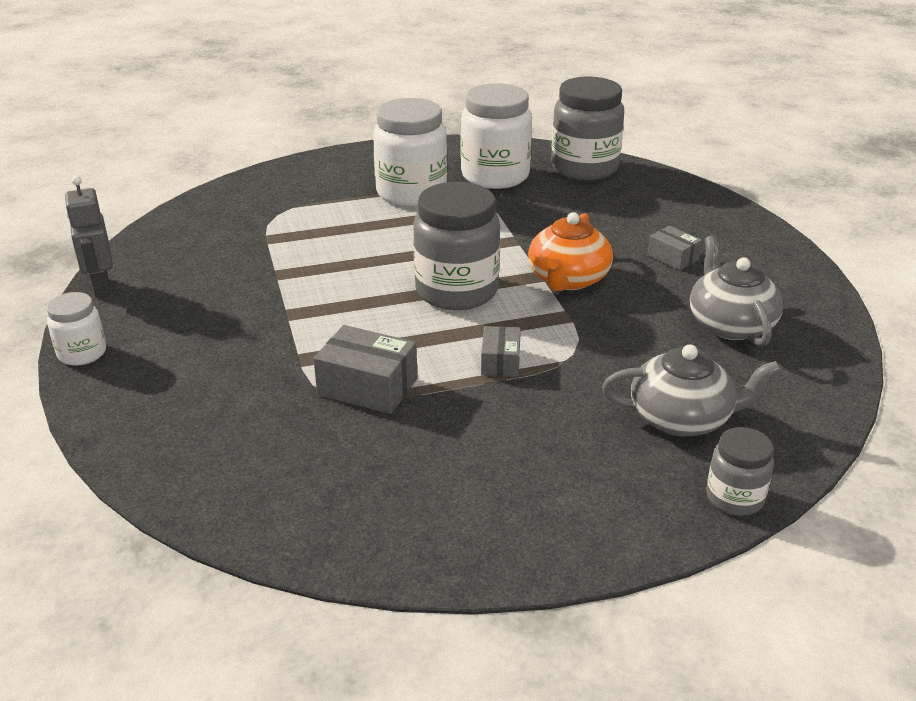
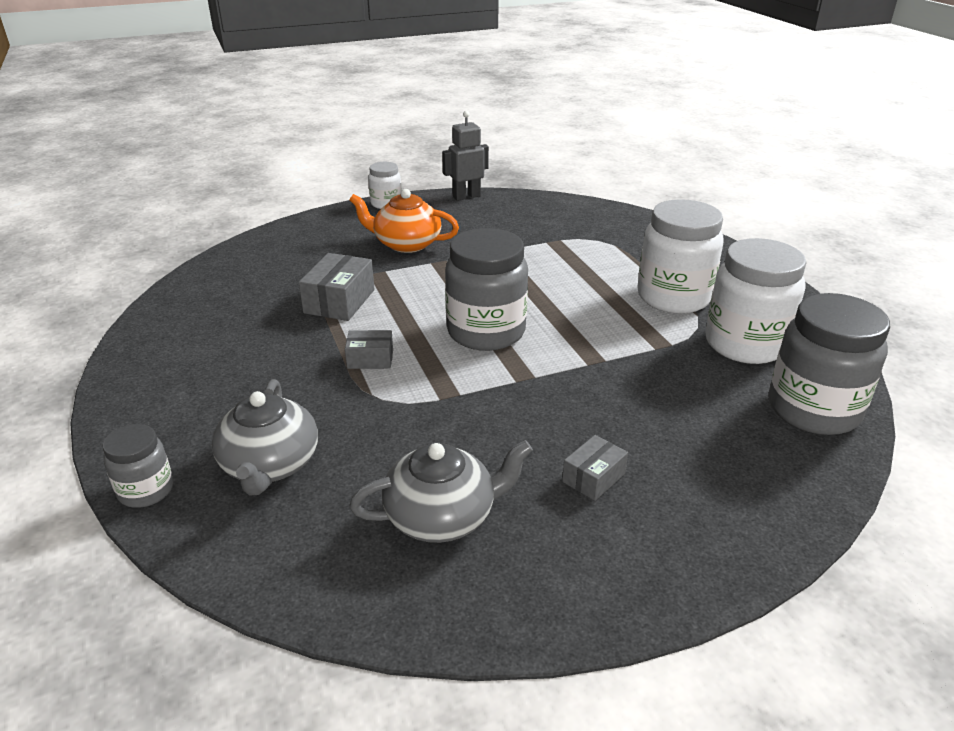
camera: 85 degrees right, 0 degrees up
(568, 279) = (522, 396): orange teapot -> orange teapot (406, 244)

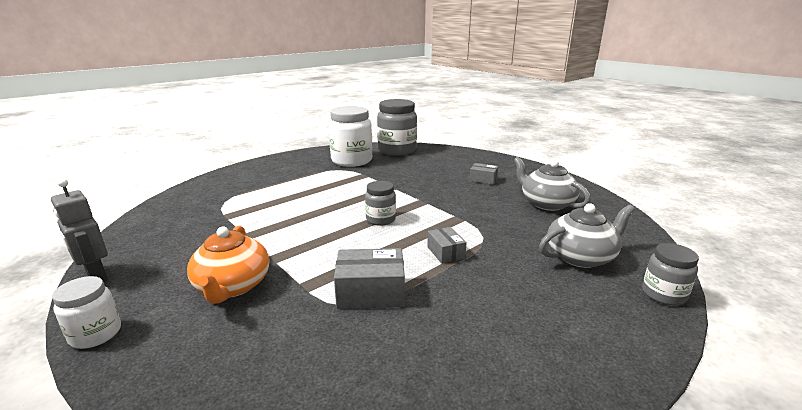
camera: 110 degrees left, 10 degrees down
(486, 332) = (380, 219): grey jar -> grey jar, size x0.53
(673, 297) = (308, 176): white jar -> none

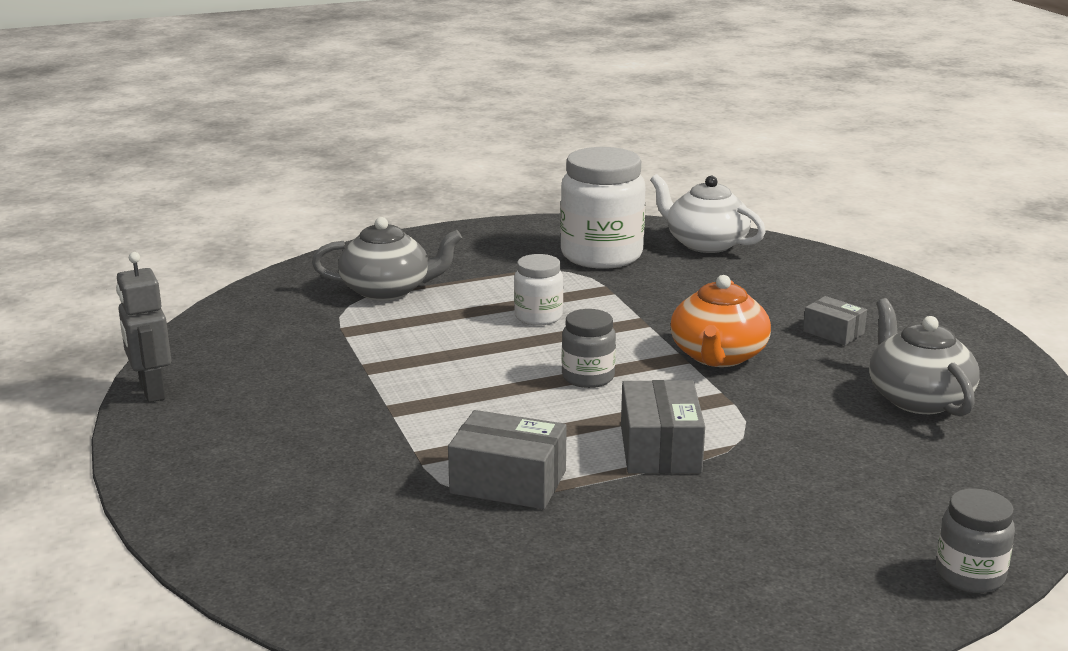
camera: 20 degrees right, 0 degrees up
(96, 334) = (147, 463): white jar -> white jar (538, 317)
(232, 286) = (322, 437): orange teapot -> orange teapot (718, 356)
(397, 150) = (705, 243): grey jar -> white teapot
(445, 252) = (660, 449): grey box -> grey box, size x1.65
(581, 256) = (888, 497): grey teapot -> grey teapot (387, 290)

